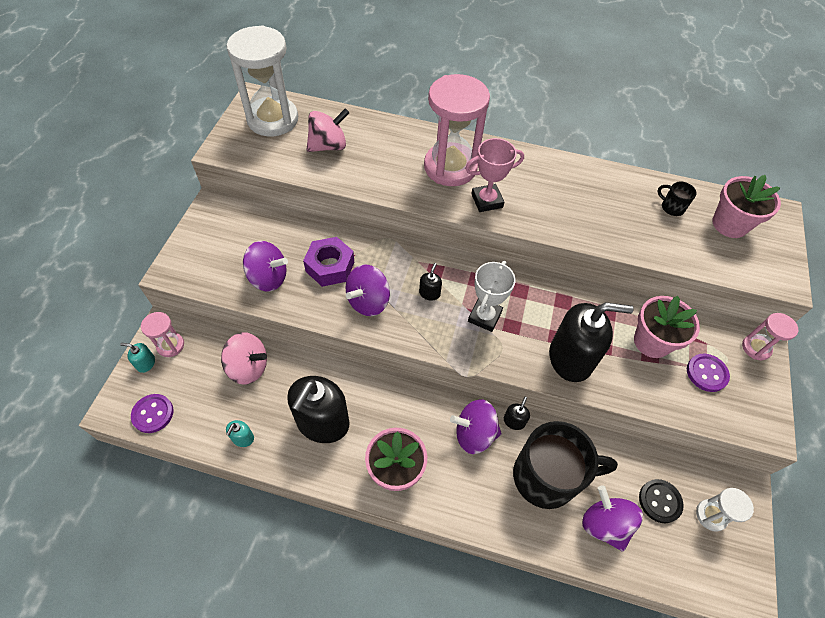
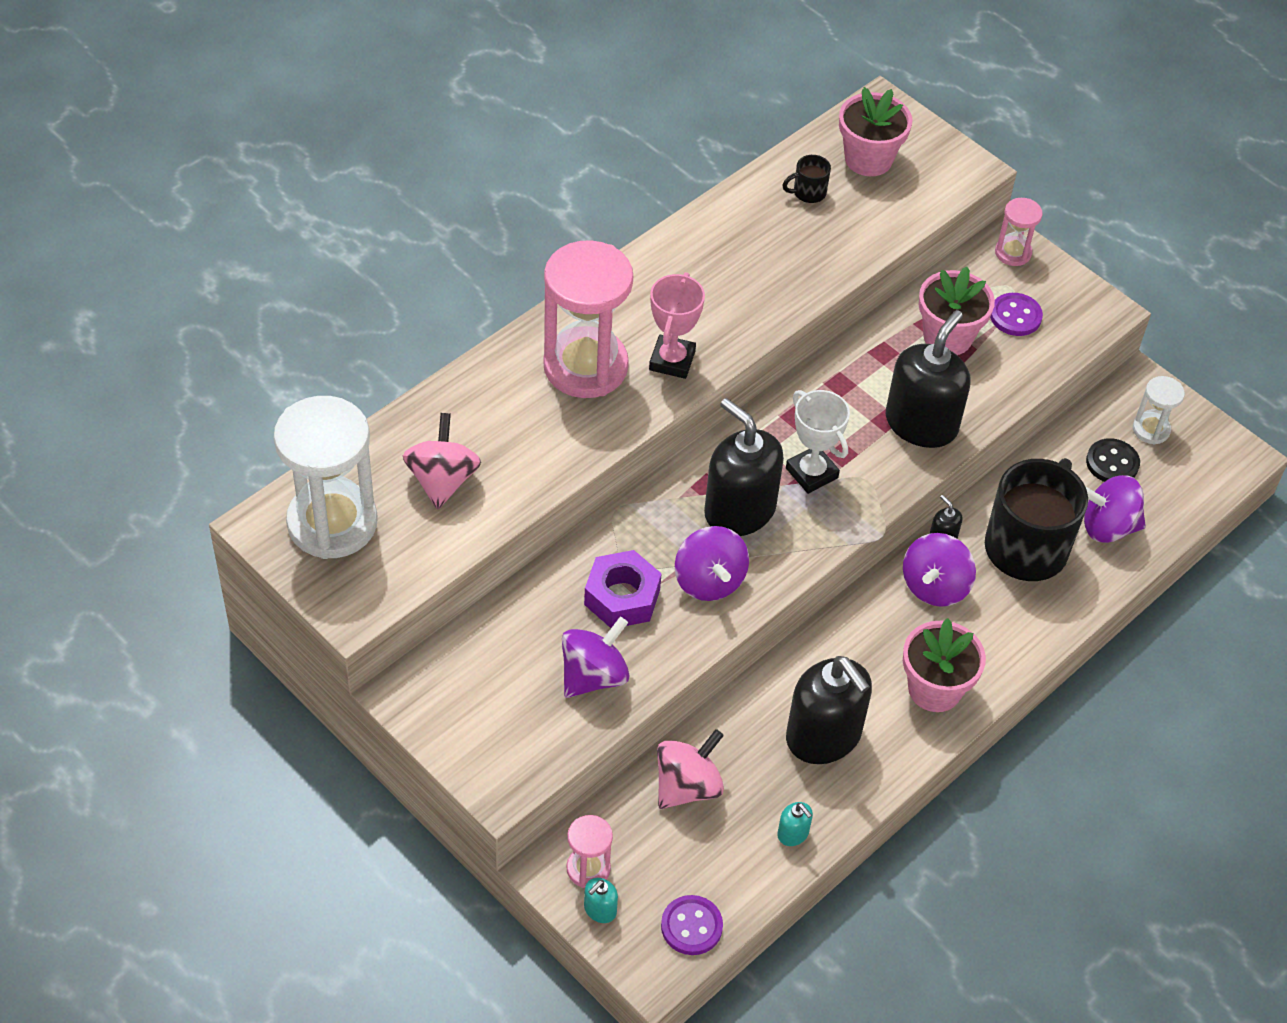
camera: 60 degrees left, 5 degrees down
(429, 293) = (739, 510): black soap dispenser -> black soap dispenser, size x2.43

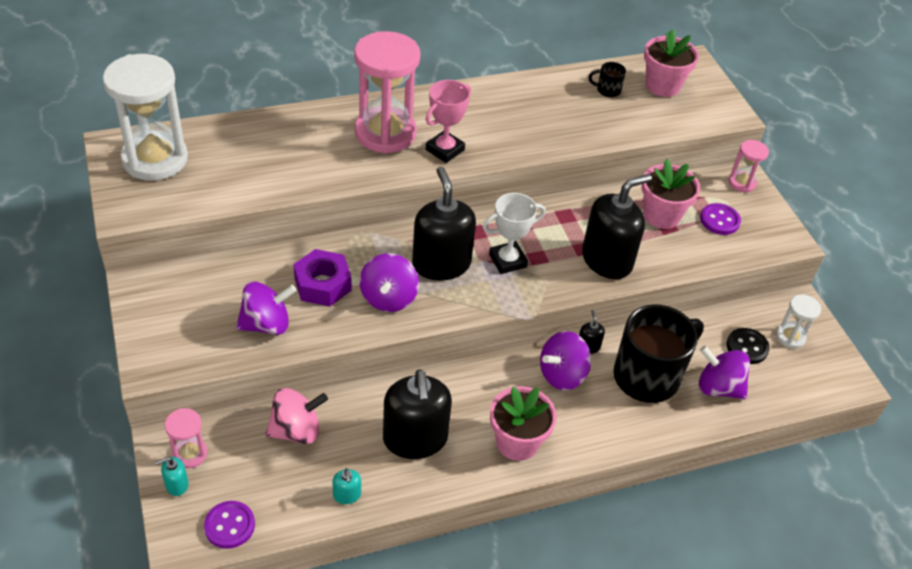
camera: 25 degrees right, 5 degrees down
(442, 480) = (242, 162): pink spinning top -> none
(811, 473) = (507, 260): white trophy -> white trophy turned 75 degrees clockwise

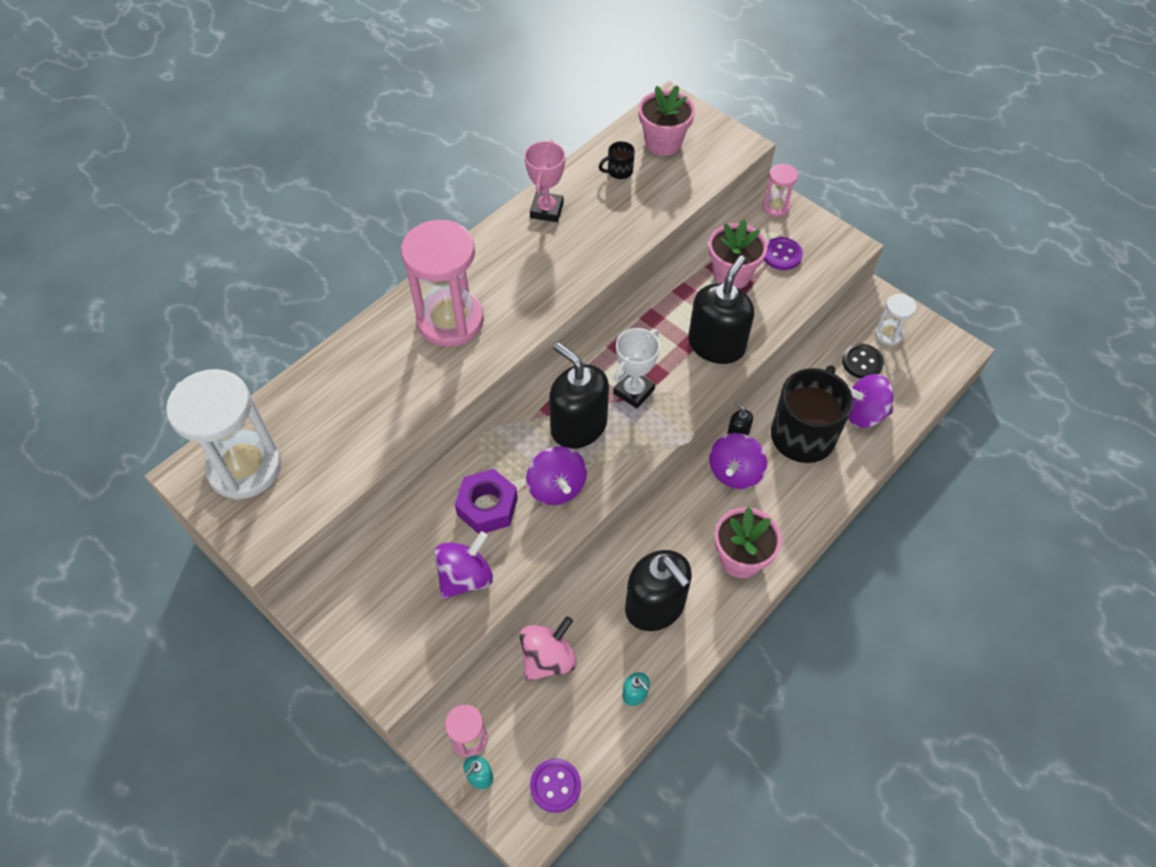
camera: 25 degrees left, 10 degrees up
(445, 150) = (518, 311): pink trophy -> pink trophy (547, 210)

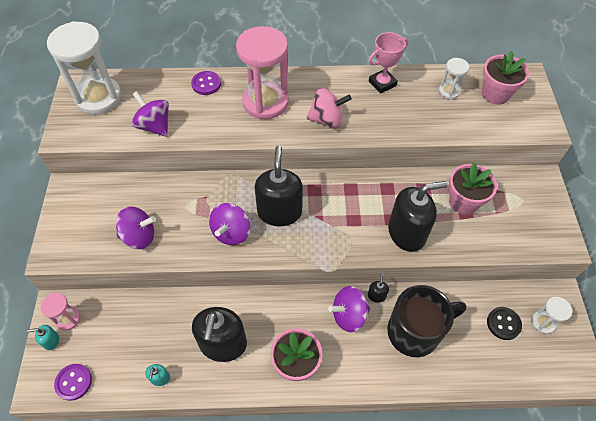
camera: 45 degrees right, 0 degrees up
(487, 506) = (189, 212): purple nut -> none
(548, 658) = (144, 317): pink spinning top -> pink spinning top (327, 119)
(619, 171) = (449, 91): black mug -> white hourglass
(633, 391) = (329, 218): white trophy -> none
(776, 207) = (540, 185): pink hourglass -> none
(782, 255) = (510, 215): purple button -> purple button (206, 84)
(863, 413) = (468, 354): purple spinning top -> purple spinning top (154, 126)

